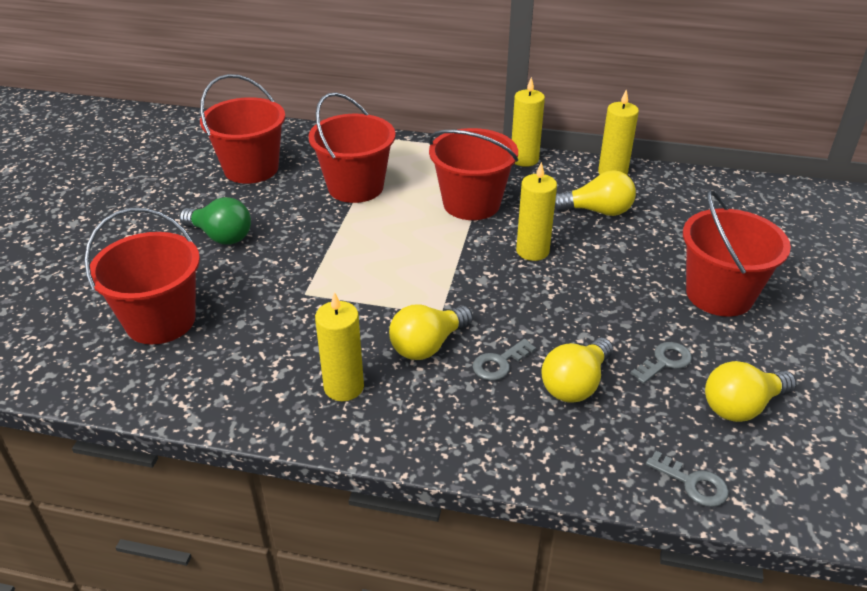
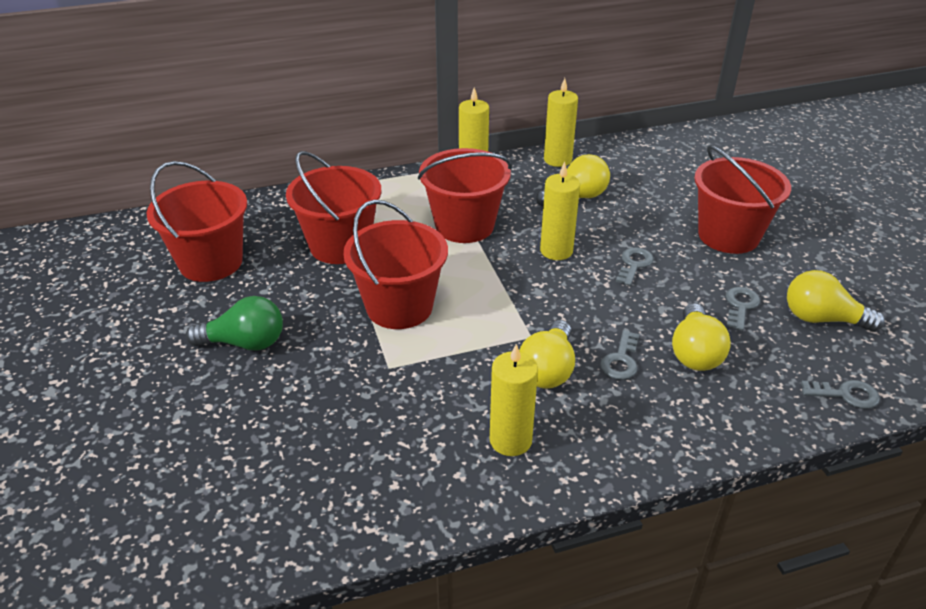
camera: 30 degrees left, 0 degrees up
(160, 321) = (263, 455): red bucket -> red bucket (399, 307)
(594, 287) = (634, 264): none -> grey key
(742, 406) = (822, 319): yellow light bulb -> yellow light bulb turned 75 degrees clockwise

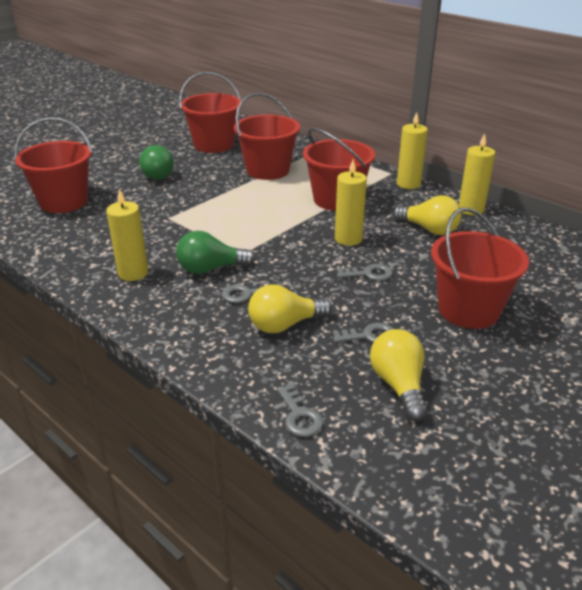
camera: 60 degrees right, 5 degrees down
(399, 307) = (227, 204): red bucket -> red bucket (64, 202)
(548, 369) = (211, 269): yellow light bulb -> green light bulb

